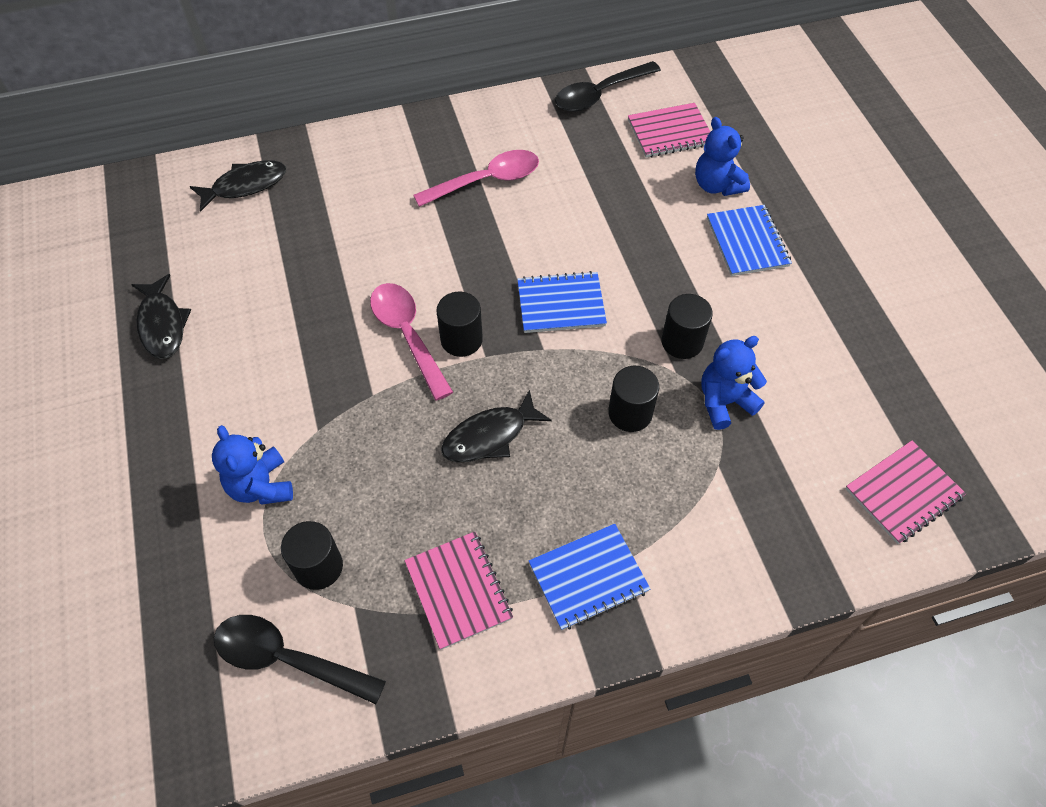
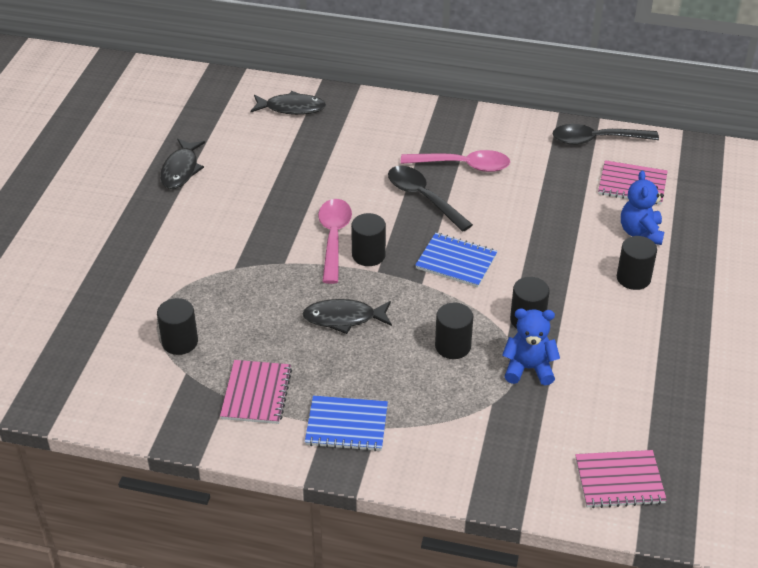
camera: 30 degrees right, 15 degrees down
(261, 486) = (177, 284): blue teddy bear -> none
(287, 659) = (126, 381): black spoon -> black spoon (423, 198)
(747, 242) = (633, 278): blue notebook -> black cylinder

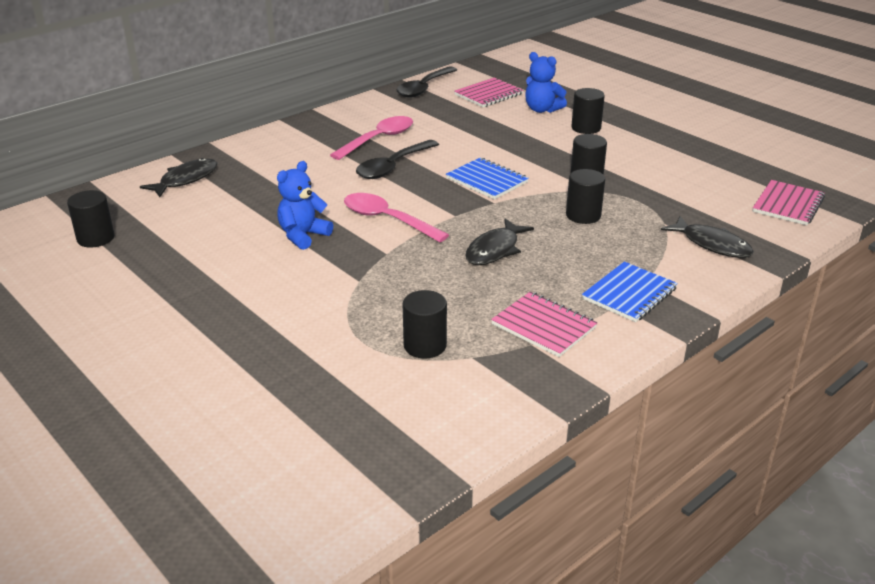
camera: 55 degrees left, 10 degrees down
(181, 170) = (175, 261): black fish -> black fish (712, 244)
(368, 255) = (430, 212): black cylinder -> black cylinder (95, 238)
(423, 198) = (393, 167): black spoon -> black spoon turned 45 degrees counterclockwise
(456, 262) = (487, 180): blue notebook -> blue notebook turned 75 degrees clockwise
(528, 368) = (640, 195): blue teddy bear -> blue teddy bear (303, 236)

